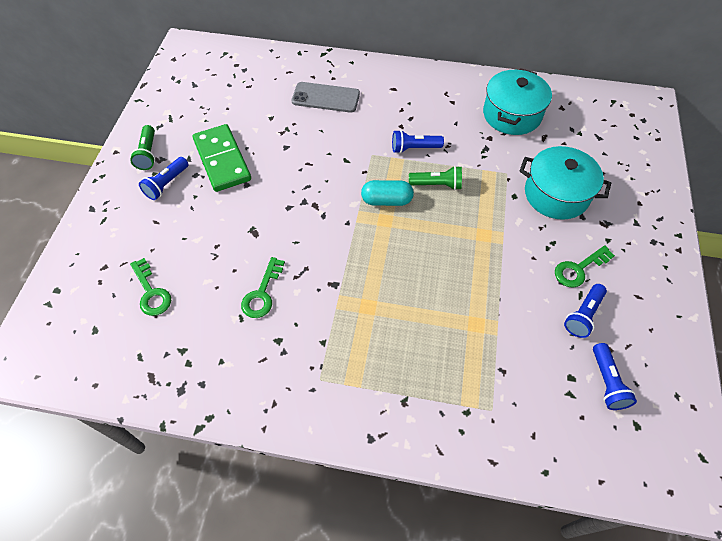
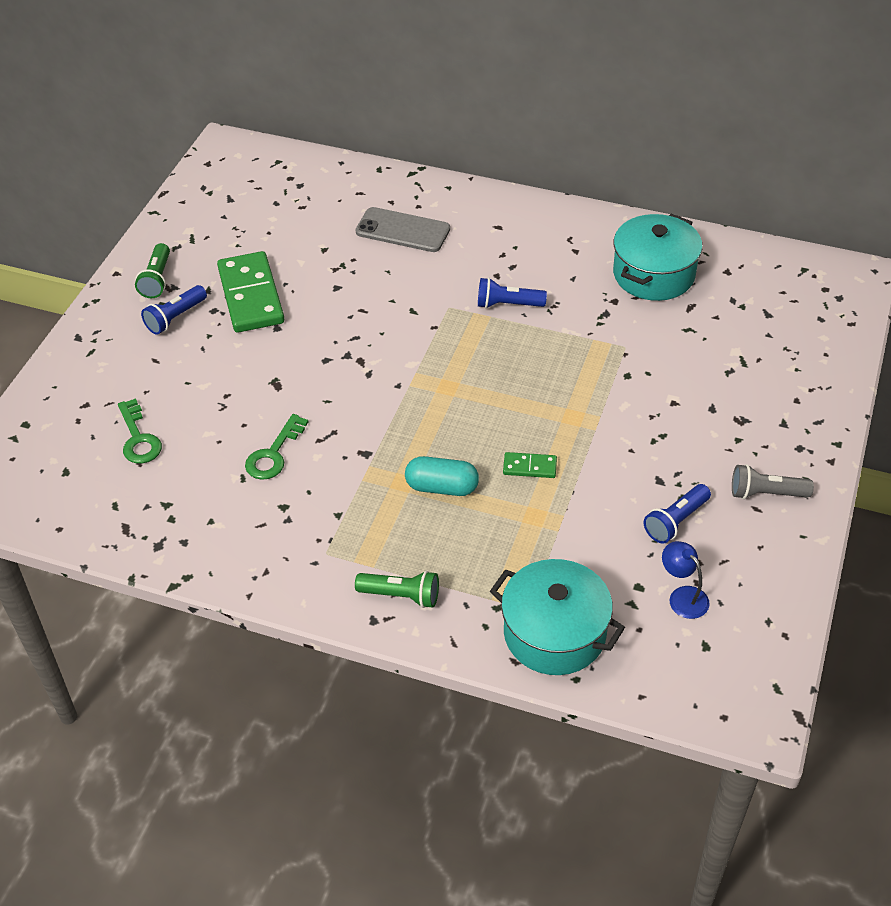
camera: 10 degrees right, 10 degrees down
(386, 200) = (455, 364): turquoise capsule -> turquoise capsule (442, 487)
(437, 185) = (526, 351): green flashlight -> green flashlight (401, 595)
(462, 281) = (529, 467): none -> green domino
(556, 194) = (685, 379): turquoise pot -> turquoise pot (554, 633)
(579, 269) = (687, 469): green key -> none
(607, 382) = (683, 596): blue flashlight -> blue lamp
(641, 283) = (766, 493): none -> grey flashlight

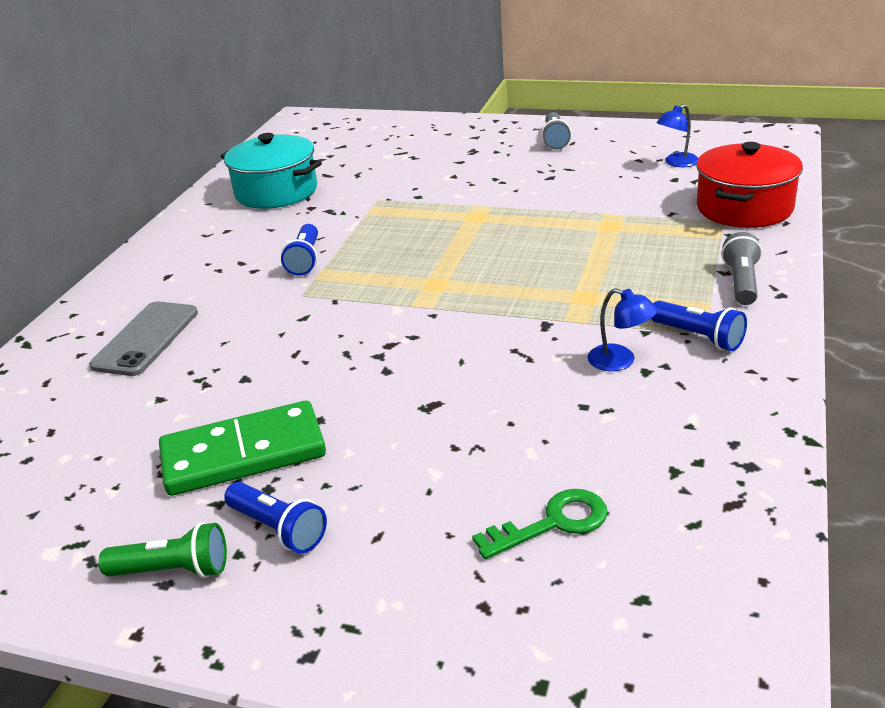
camera: 90 degrees left, 15 degrees down
(274, 454) = (559, 390): green key -> none
(300, 493) = (620, 361): none -> blue lamp
(401, 595) = (741, 282): green flashlight -> grey flashlight
(442, 487) = (586, 274): turquoise capsule -> none
(529, 467) = (547, 232): green domino -> none
(554, 633) = (744, 208): turquoise pot -> red pot
(676, 521) = (596, 169): blue flashlight -> blue flashlight (698, 337)

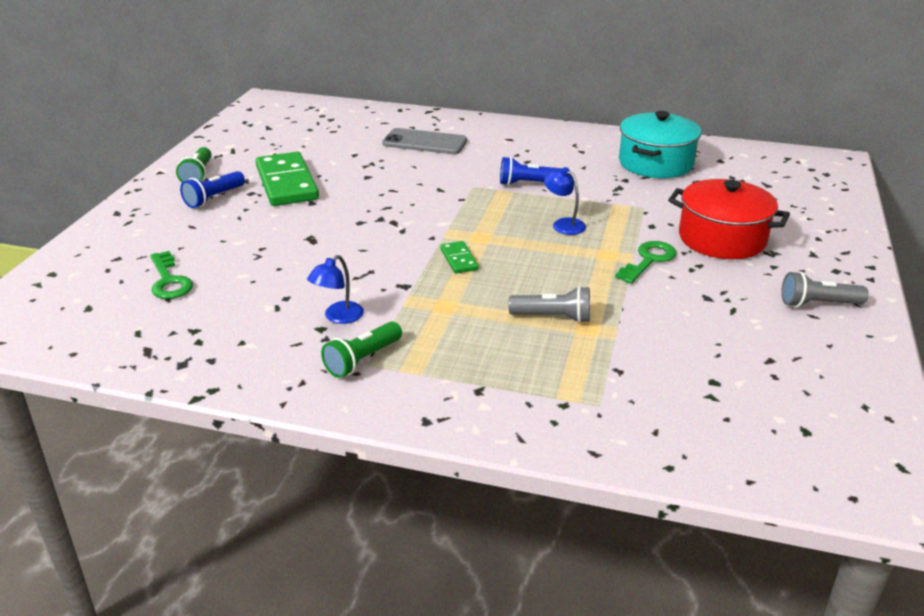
camera: 85 degrees right, 0 degrees up
(486, 294) = (459, 259): none -> green domino
(487, 198) = (648, 260): none -> green key
(676, 163) = (764, 388): blue lamp -> blue lamp (564, 224)
(698, 337) = (362, 360): blue flashlight -> green flashlight
(741, 282) = (455, 398): grey flashlight -> grey flashlight (553, 317)
(744, 208) = (633, 425): red pot -> red pot (722, 239)

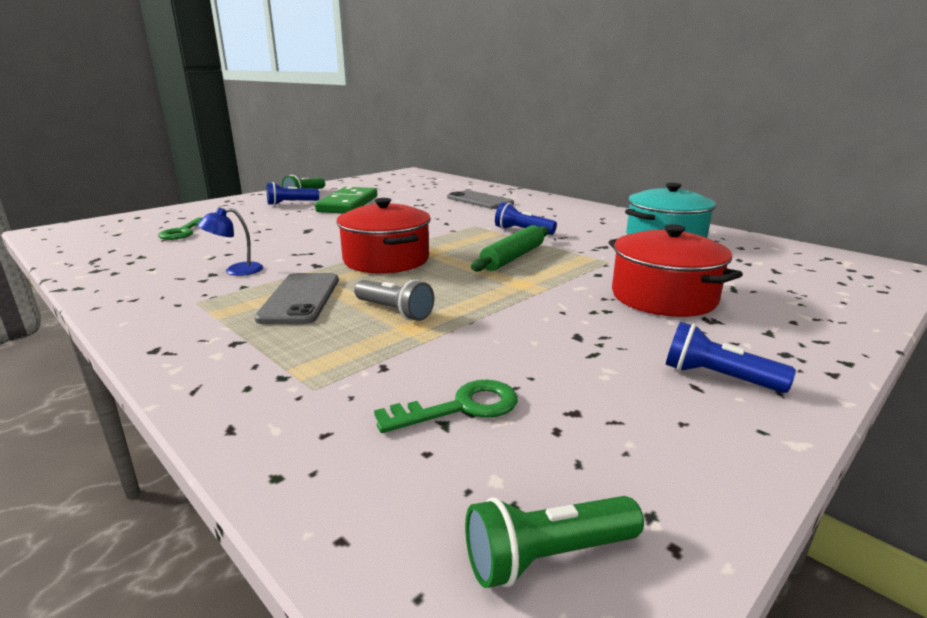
camera: 30 degrees right, 10 degrees down
(362, 360) = (198, 298): green flashlight -> green flashlight (547, 556)
(456, 330) = (300, 298): none -> grey phone
(459, 259) = (386, 260): green domino -> red pot
(564, 224) = (513, 257): blue lamp -> green rolling pin
(648, 260) = (556, 295): green key -> green key (460, 407)
(818, 304) = (718, 377): grey flashlight -> blue flashlight

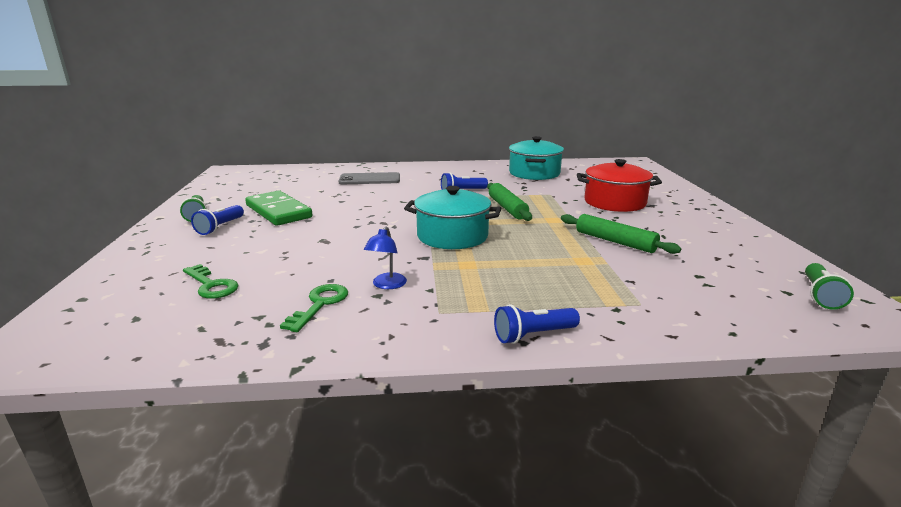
camera: 50 degrees left, 0 degrees up
(300, 298) = (490, 277): grey phone -> none
(386, 260) = (452, 236): red pot -> turquoise pot
(394, 311) = (553, 258): grey flashlight -> none
(460, 407) = (694, 276): green key -> green key (320, 304)
(508, 329) = (615, 241): none -> green rolling pin
(718, 377) = (708, 225): blue flashlight -> blue flashlight (533, 335)

